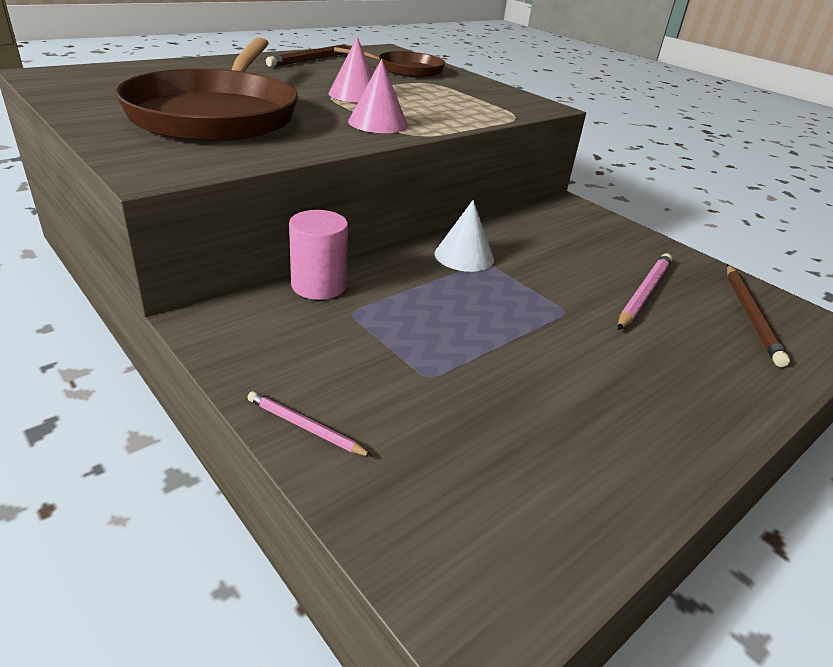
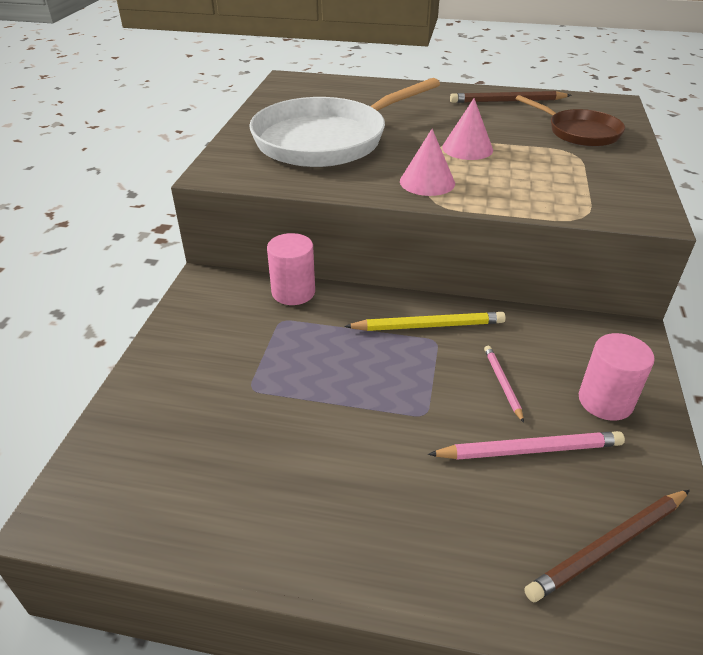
camera: 55 degrees right, 5 degrees up
(217, 115) = (326, 140): brown pan -> white pan
(305, 427) = (152, 368): pink pencil -> pink pencil (502, 383)
(464, 256) = (428, 326): white cone -> yellow pencil
(623, 246) = (605, 401): none -> pink cylinder

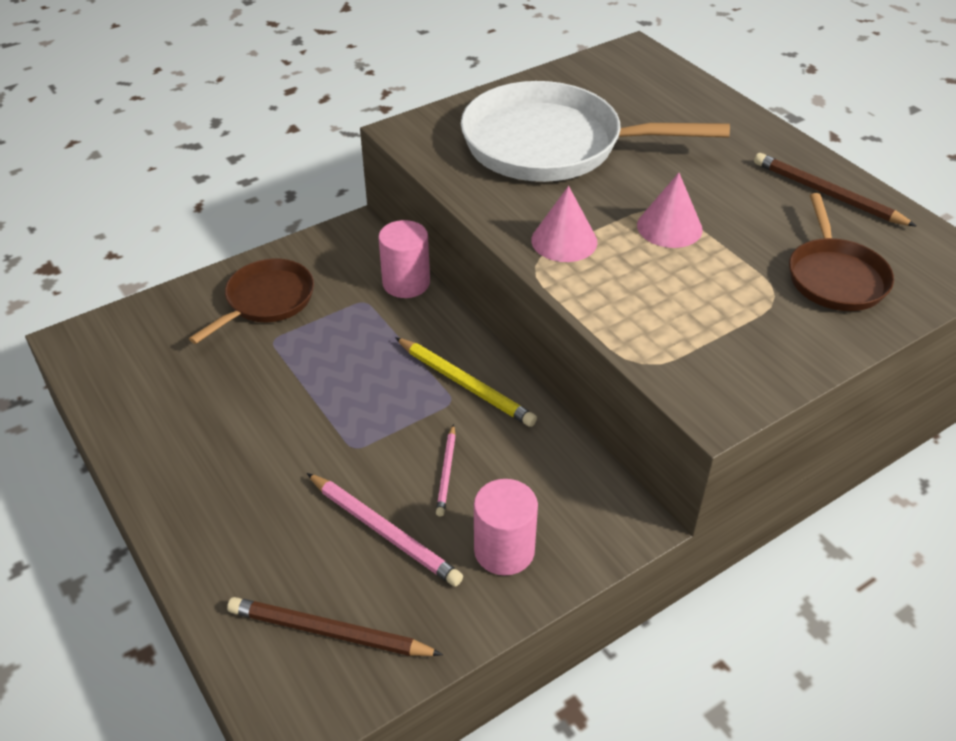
camera: 45 degrees right, 5 degrees up
(203, 366) = (266, 301): none -> brown pan
(502, 383) = (446, 472): pink pencil -> pink pencil turned 150 degrees clockwise

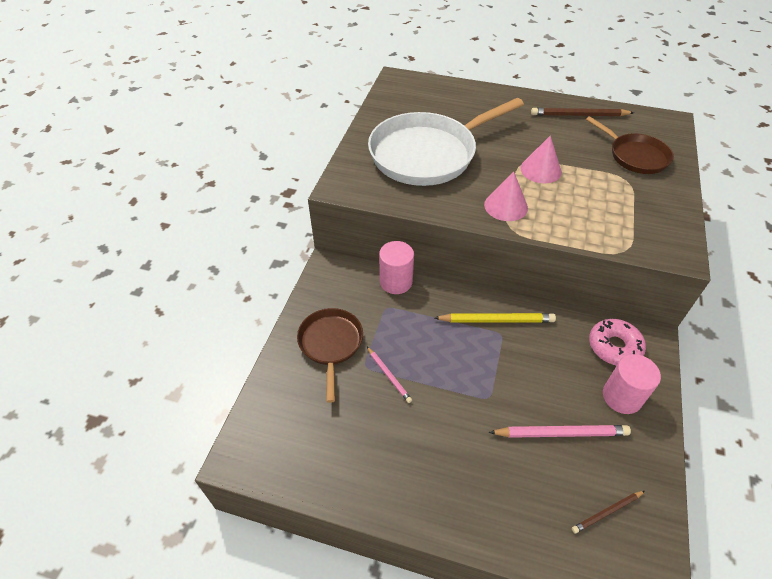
camera: 40 degrees left, 5 degrees up
(329, 632) = (607, 512): brown pencil -> brown pencil, size x0.59
(446, 472) = (547, 376): pink pencil -> pink pencil (388, 375)
(570, 499) = (614, 347): none -> pink donut

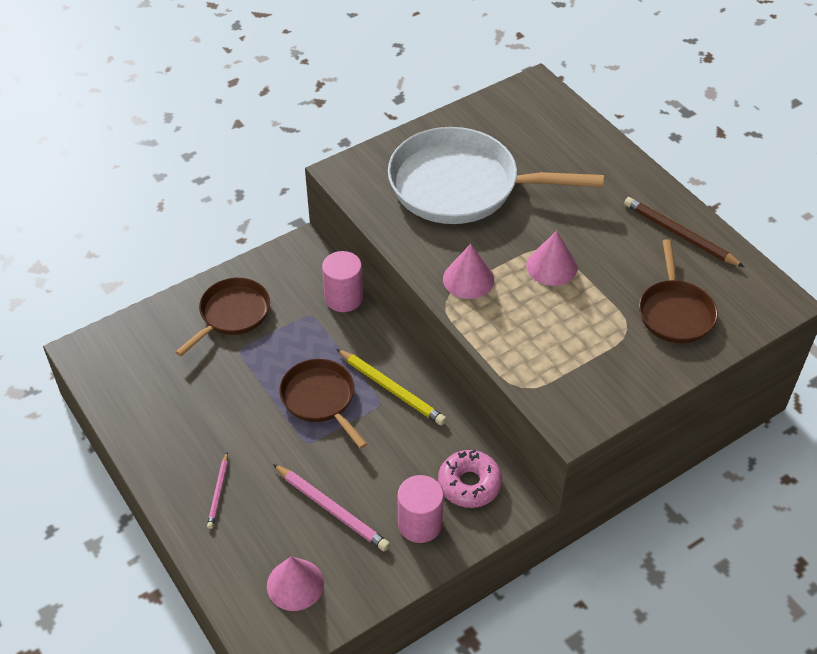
camera: 40 degrees right, 0 degrees up
(388, 375) = (249, 370): pink pencil -> pink pencil (218, 492)
(461, 360) = (320, 399): none -> brown pan
(607, 512) = (295, 584): brown pencil -> pink cone

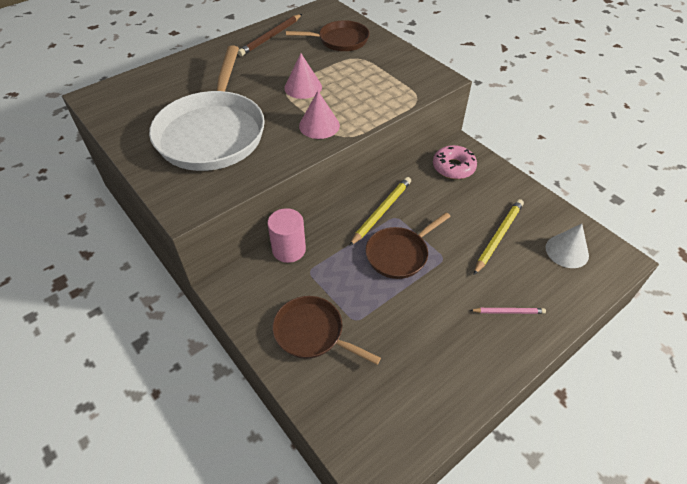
camera: 95 degrees left, 0 degrees up
(295, 584) = (567, 251): pink cone -> white cone
(331, 509) = (498, 237): pink pencil -> yellow pencil
(420, 524) = (492, 189): pink cylinder -> none

